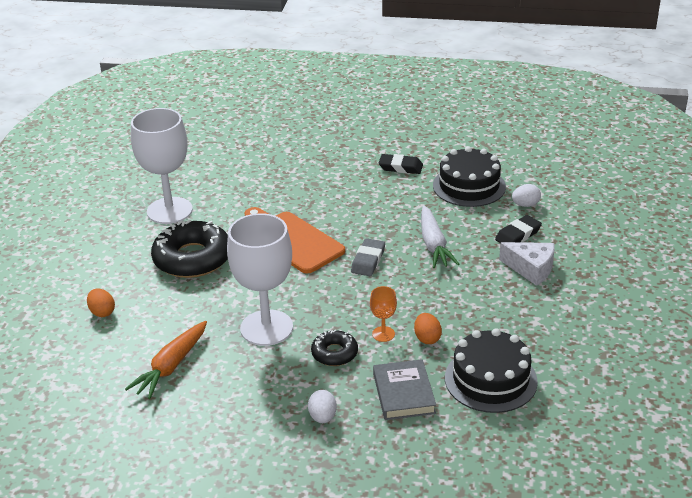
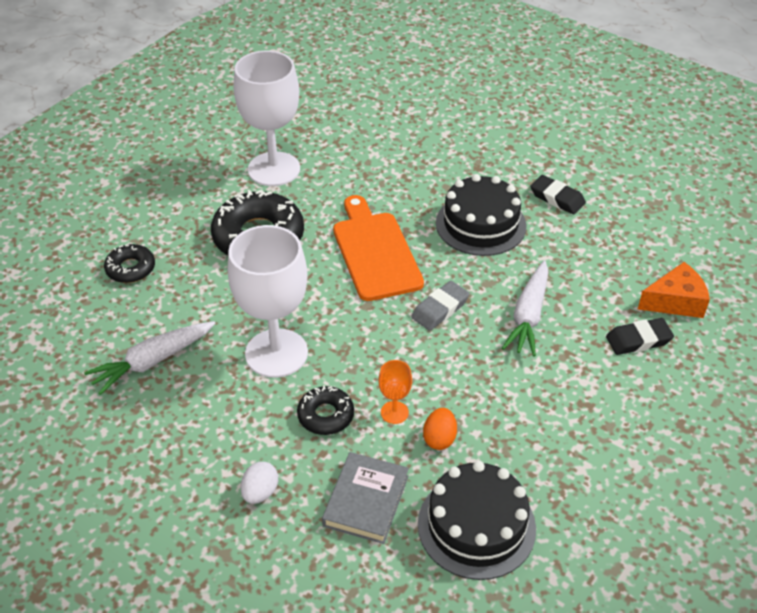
camera: 25 degrees right, 10 degrees up
(102, 312) = (130, 269): orange egg -> black donut
(171, 366) = (152, 361): orange carrot -> white carrot
(469, 186) = (622, 251): black cake -> black cake (480, 224)
(525, 205) = (675, 301): white egg -> orange cheese
(531, 269) = (624, 393): white cheese -> none

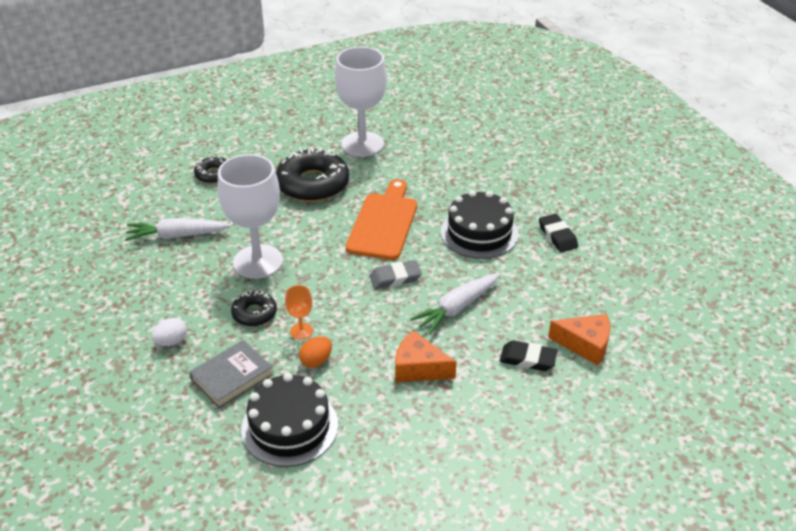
camera: 30 degrees right, 5 degrees down
(547, 398) = (418, 368): none -> orange cheese

